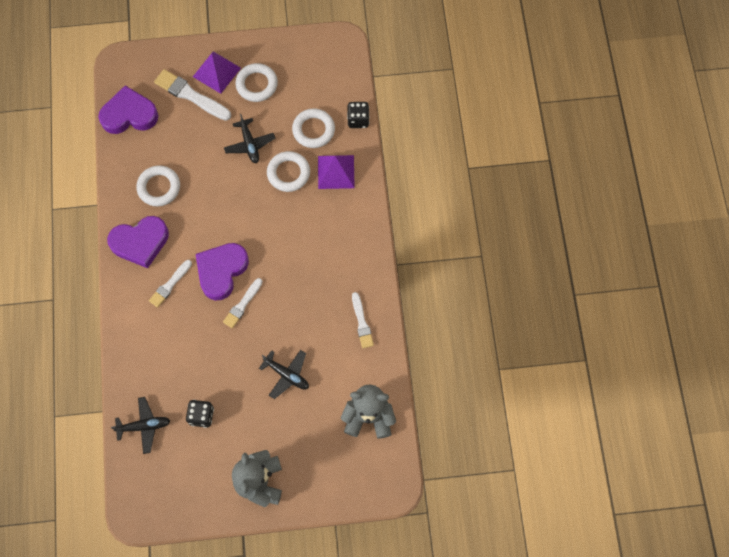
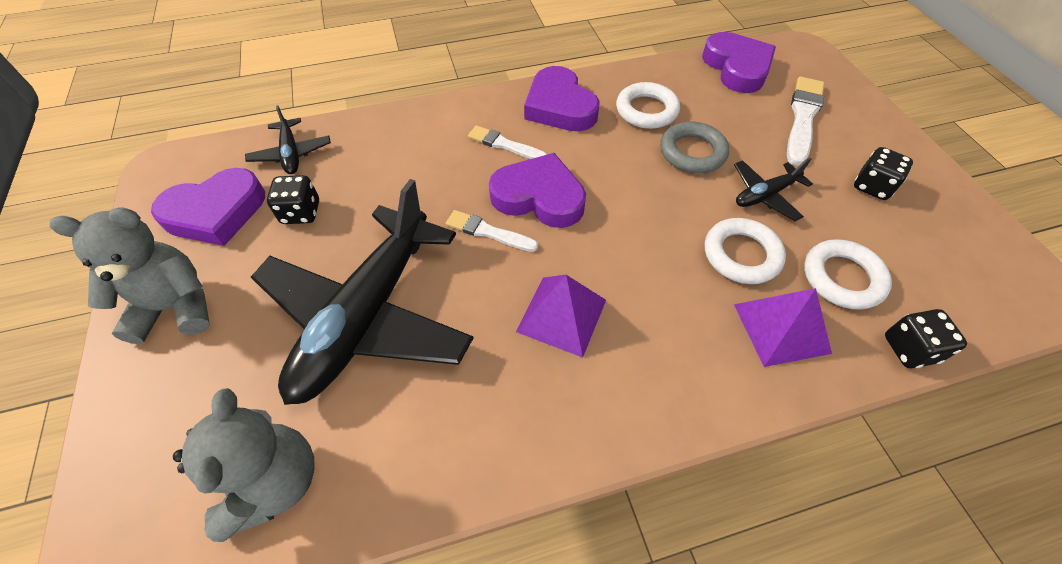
camera: 80 degrees right, 15 degrees down
(189, 470) = (216, 212): none -> purple heart
(205, 172) = (692, 152): none -> grey ring
(217, 72) = (858, 138): purple pyramid -> purple pyramid (561, 315)
(257, 84) = (872, 186): white ring -> black dice
(287, 375) = (367, 315): black plane -> black plane, size x2.30
(362, 322) = (481, 431): white brush -> none

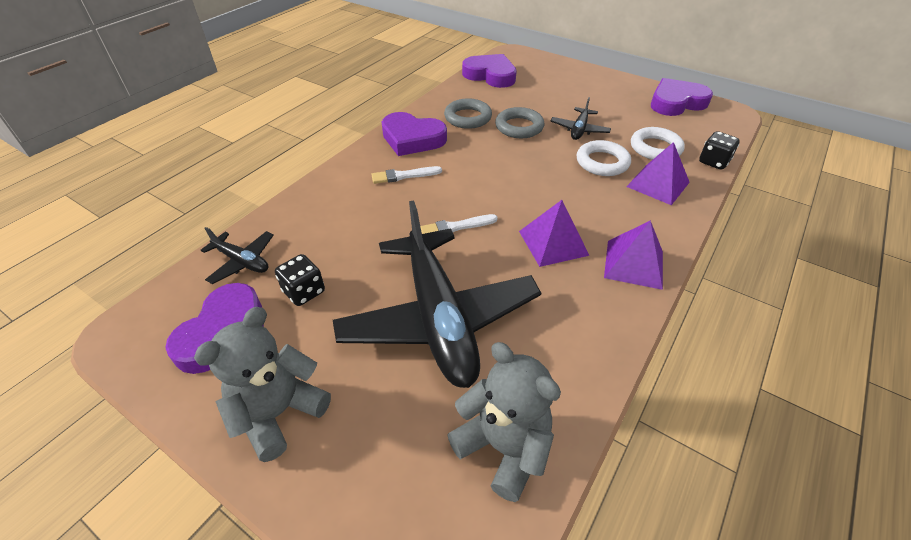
camera: 40 degrees left, 10 degrees down
(539, 197) = (462, 192): purple heart -> purple heart (676, 102)
(620, 405) = (634, 264): none -> purple pyramid
(646, 110) = (468, 118): white ring -> grey ring
(802, 118) = (553, 85): white brush -> none
(872, 186) = (620, 102): black dice -> none

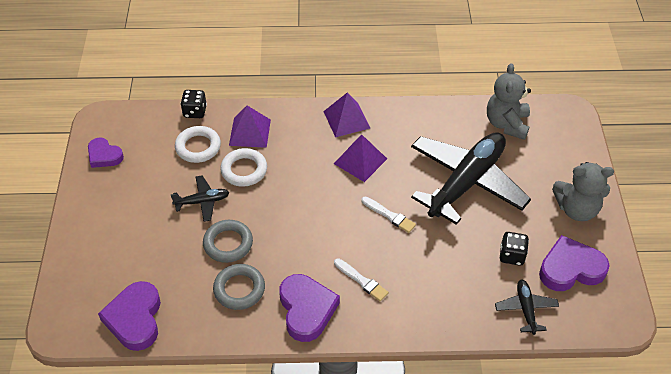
camera: 125 degrees left, 5 degrees up
(676, 102) = (104, 155): purple heart -> purple heart, size x0.63

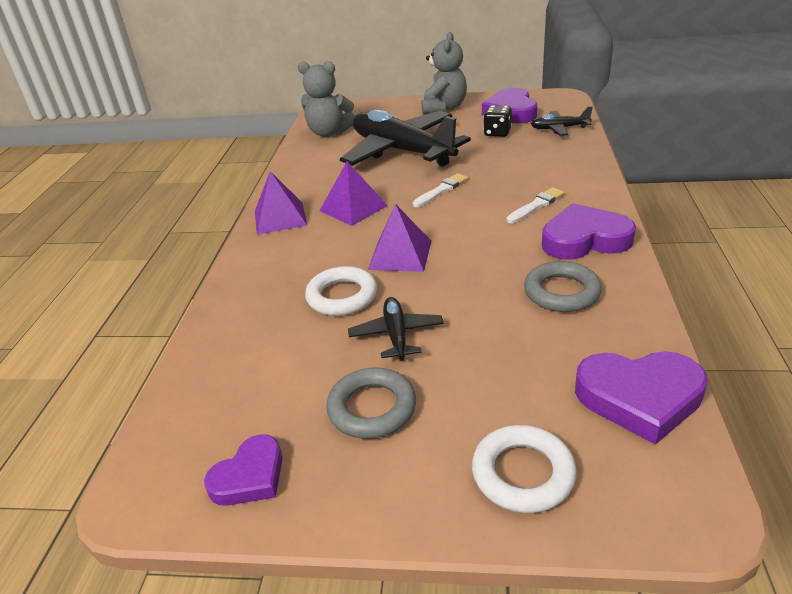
camera: 80 degrees left, 15 degrees down
(195, 112) = (194, 354): black dice -> none
(198, 147) = (277, 346): white ring -> white ring (523, 473)
(228, 243) = (481, 305): grey ring -> grey ring (372, 408)
(250, 132) = (268, 294): purple pyramid -> purple pyramid (400, 255)

